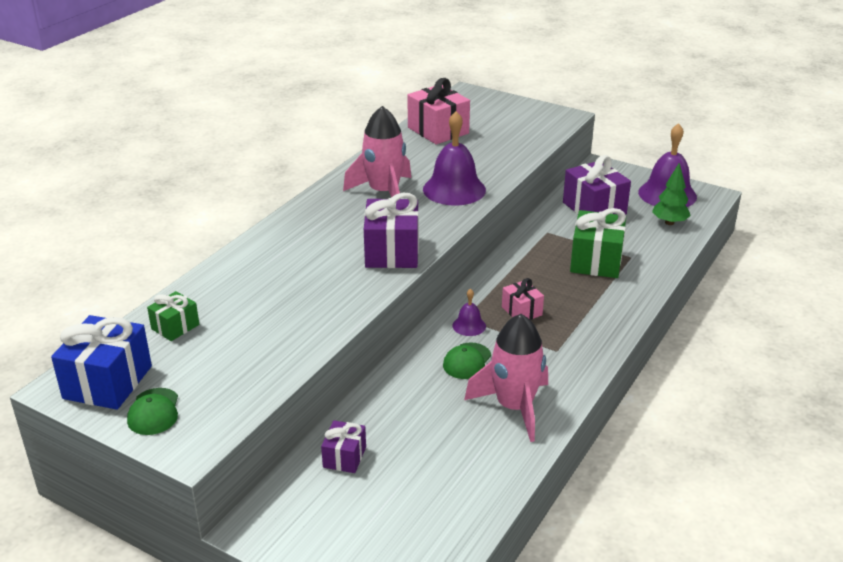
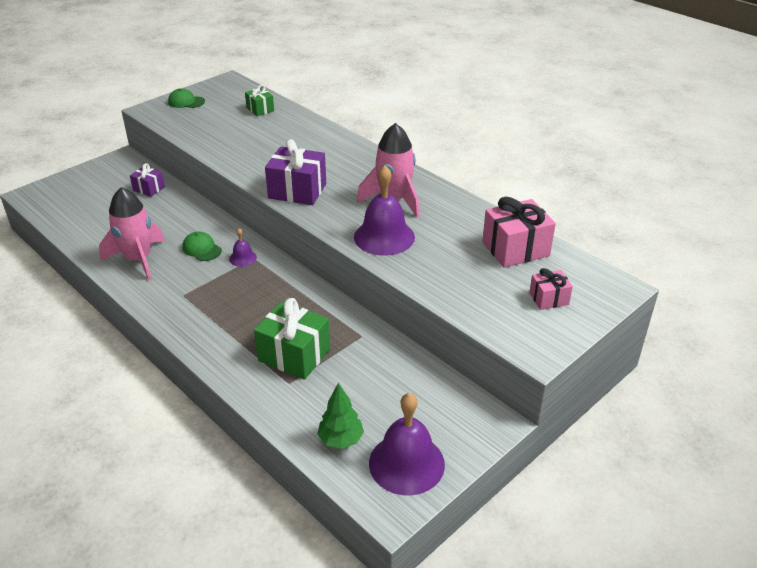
camera: 105 degrees right, 5 degrees up
(107, 382) = (222, 91): blue gift -> none
(522, 311) = (244, 289): pink gift -> pink gift (549, 299)
(594, 208) = (395, 385): purple gift -> none

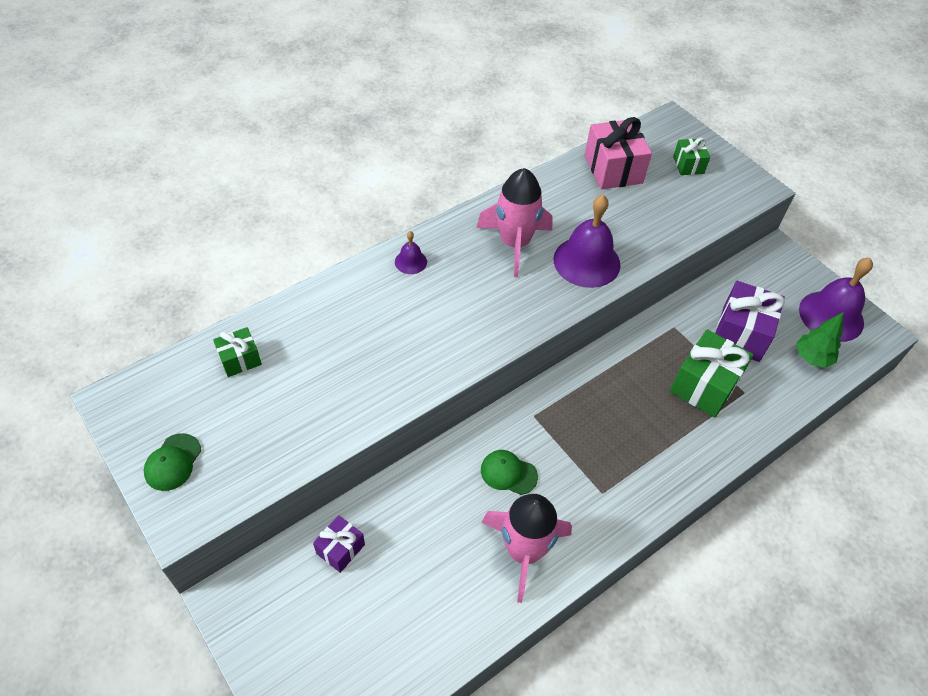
camera: 85 degrees left, 15 degrees up
(201, 249) = (508, 473): green cap -> green cap turned 60 degrees clockwise
(243, 258) = (533, 427): purple bell -> purple bell (410, 261)
(297, 191) = (481, 330): purple gift -> purple gift (741, 333)
(549, 299) = (688, 165): pink gift -> green gift

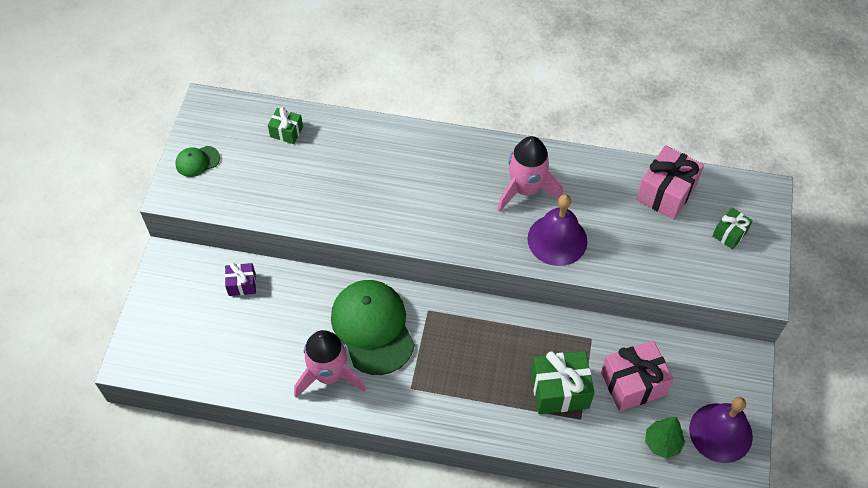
camera: 50 degrees right, 5 degrees up
(410, 261) = (446, 149): purple bell -> none
(508, 473) = (372, 327): green cap -> green cap, size x2.23
(741, 333) = (633, 383): purple gift -> pink gift

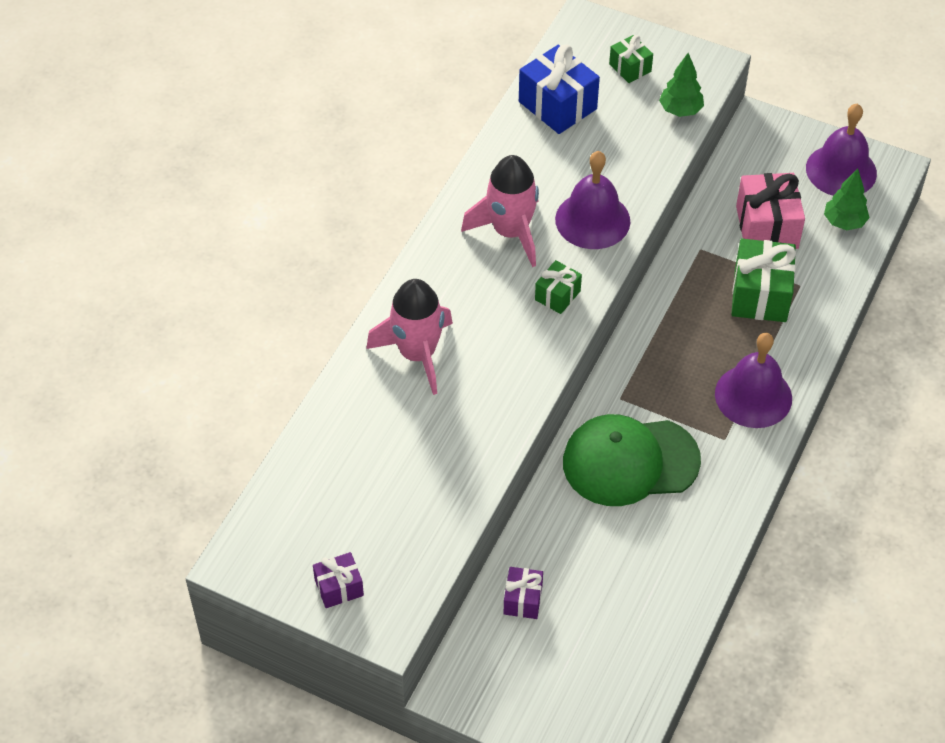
camera: 75 degrees left, 5 degrees down
(197, 161) = (339, 588): green cap -> purple gift
(286, 132) = (326, 469): green gift -> green gift (557, 295)
(329, 375) = (686, 522): pink rocket -> pink rocket (417, 354)
(457, 401) = (753, 396): none -> purple bell
(666, 193) = (557, 105): pink gift -> blue gift
(698, 278) = (680, 110): none -> green tree

